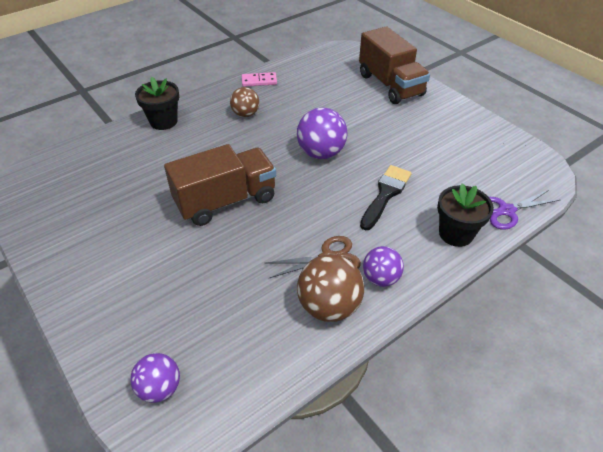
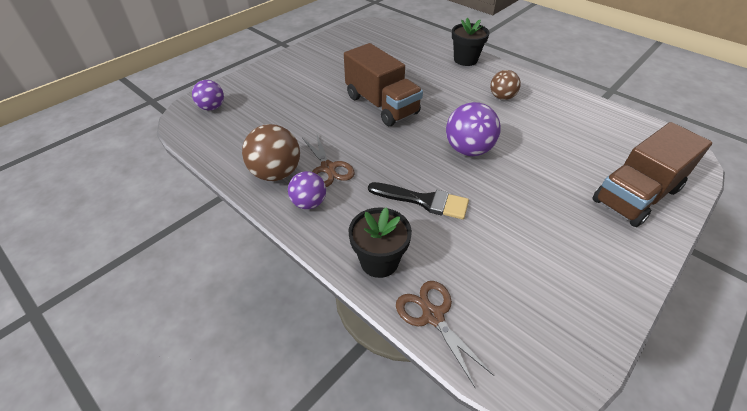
camera: 80 degrees right, 0 degrees up
(259, 81) = (562, 97): pink domino -> none
(506, 210) = (433, 315): purple scissors -> brown scissors

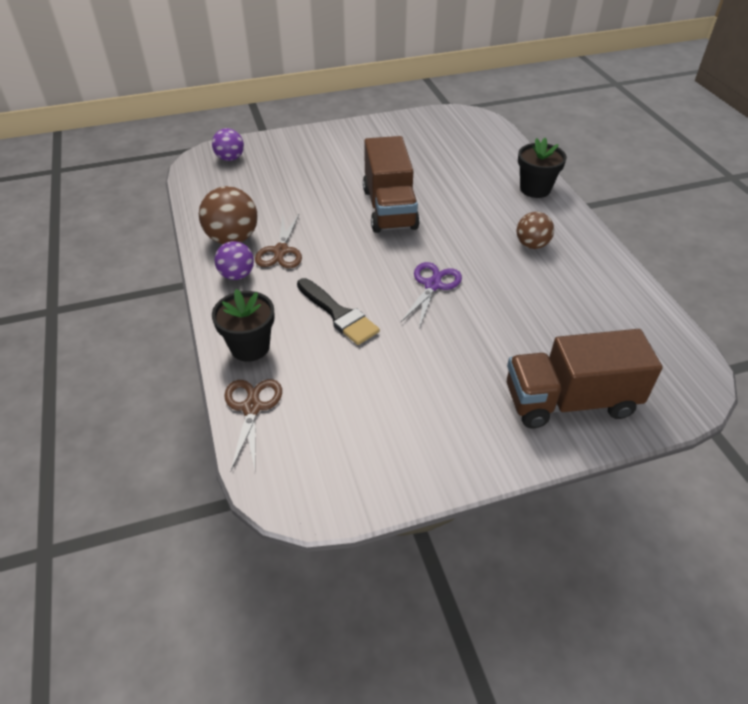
camera: 30 degrees right, 0 degrees up
(468, 150) = (433, 285): purple ball -> purple scissors

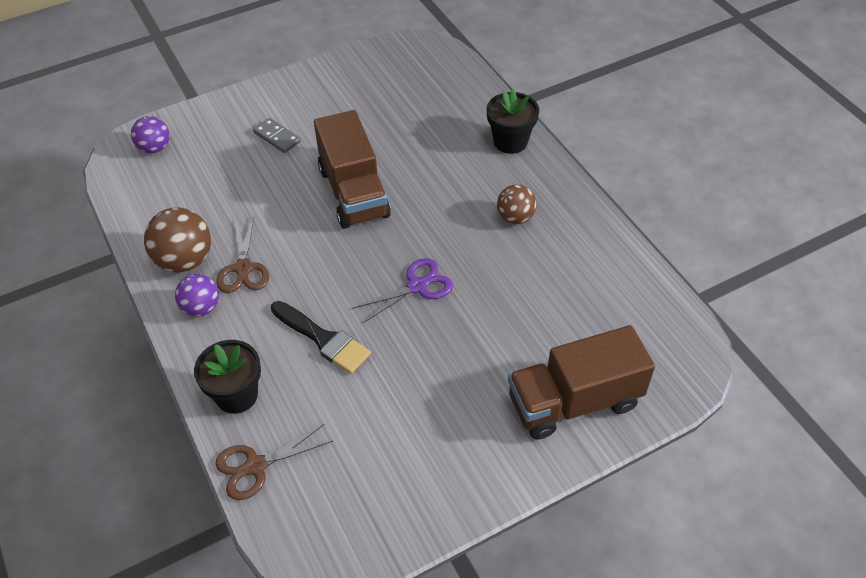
camera: 10 degrees left, 5 degrees up
(252, 407) = (255, 466): brown scissors -> brown scissors turned 105 degrees counterclockwise
(332, 163) = (277, 137): none -> grey domino
(433, 285) = (417, 286): purple scissors -> purple scissors turned 45 degrees clockwise

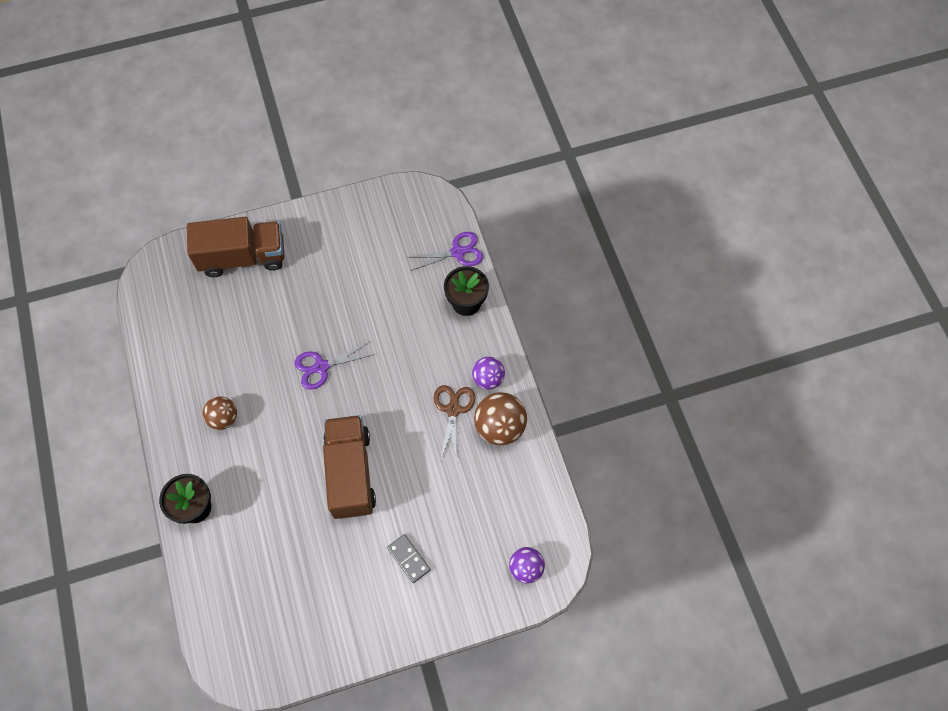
camera: 170 degrees left, 15 degrees up
(255, 466) = (458, 252): brown scissors -> purple scissors
(323, 339) = (400, 334): black brush -> none

